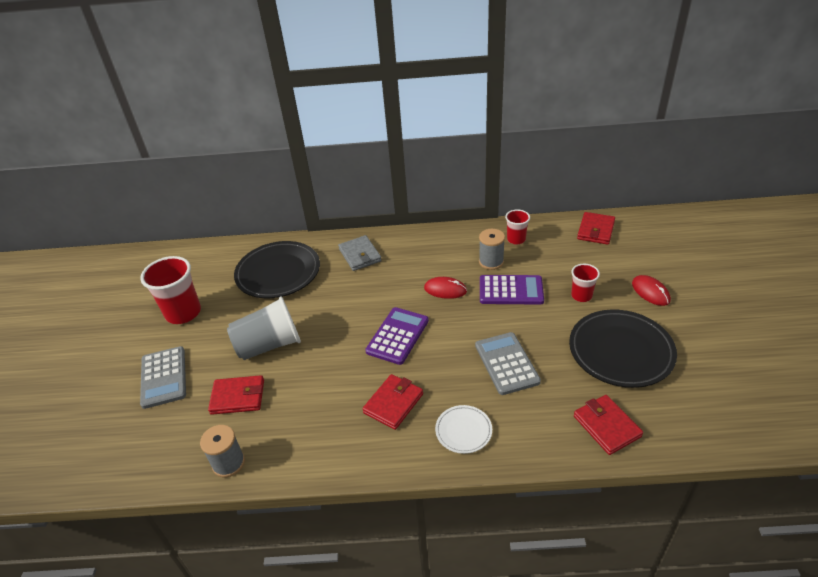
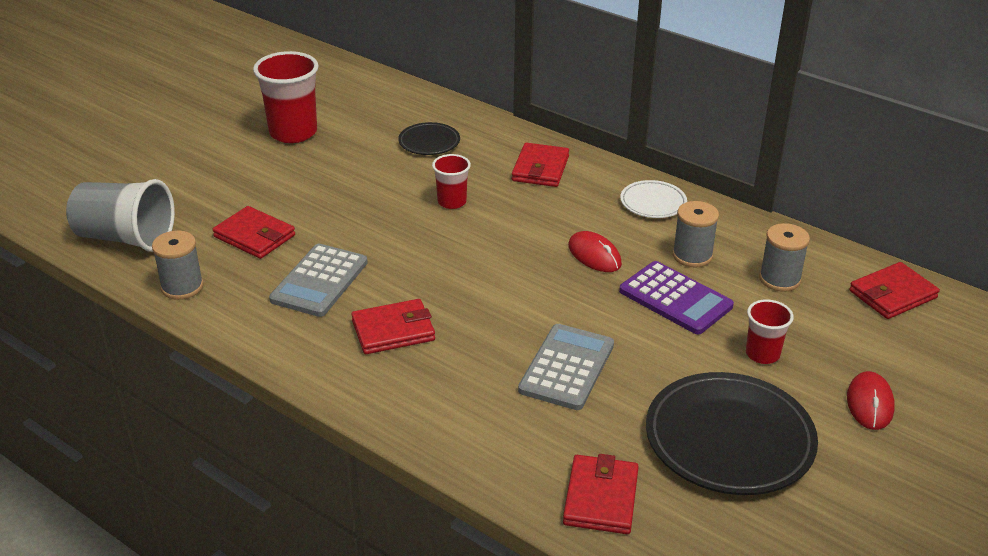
camera: 35 degrees right, 5 degrees down
(163, 377) = (211, 181): grey calculator -> grey calculator (319, 281)
(269, 345) = (338, 206): grey cup -> grey cup (125, 238)
(278, 273) = (429, 142): black plate -> black plate, size x0.51
(360, 255) = (540, 168): grey wallet -> red wallet
(397, 336) = (479, 271): purple calculator -> none
(463, 431) = (432, 399): white plate -> white plate (653, 203)
(516, 239) = (760, 248): red cup -> red cup (452, 202)
(543, 251) = (779, 279): none -> grey spool

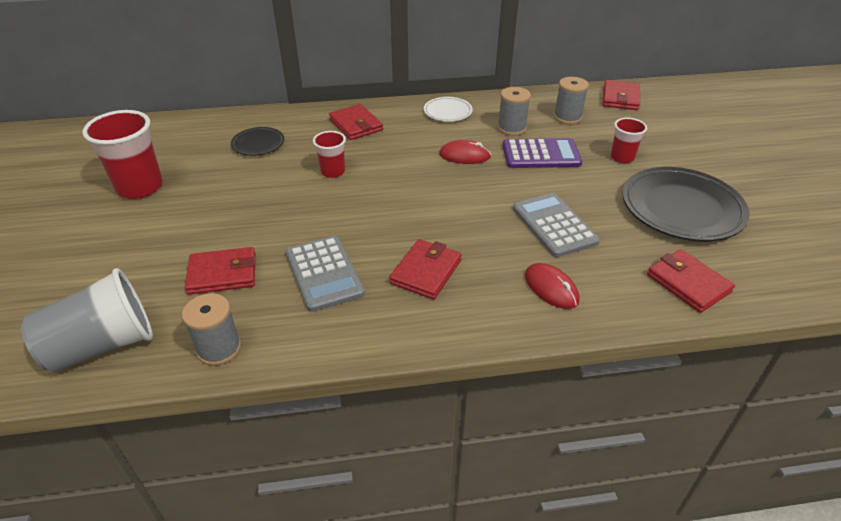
camera: 45 degrees left, 5 degrees up
(869, 403) = (696, 152): red mouse -> red mouse (551, 288)

